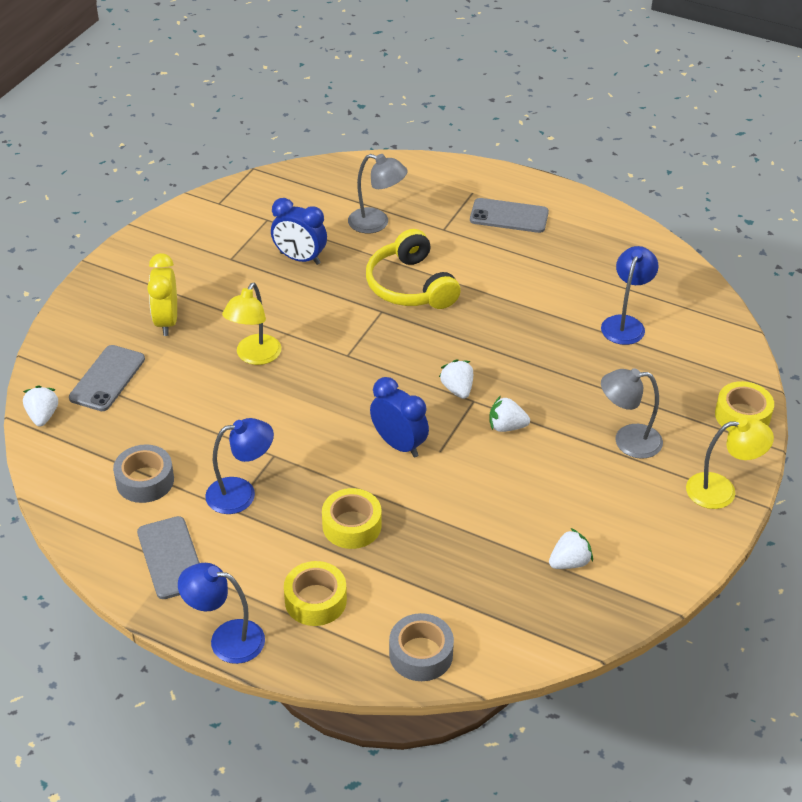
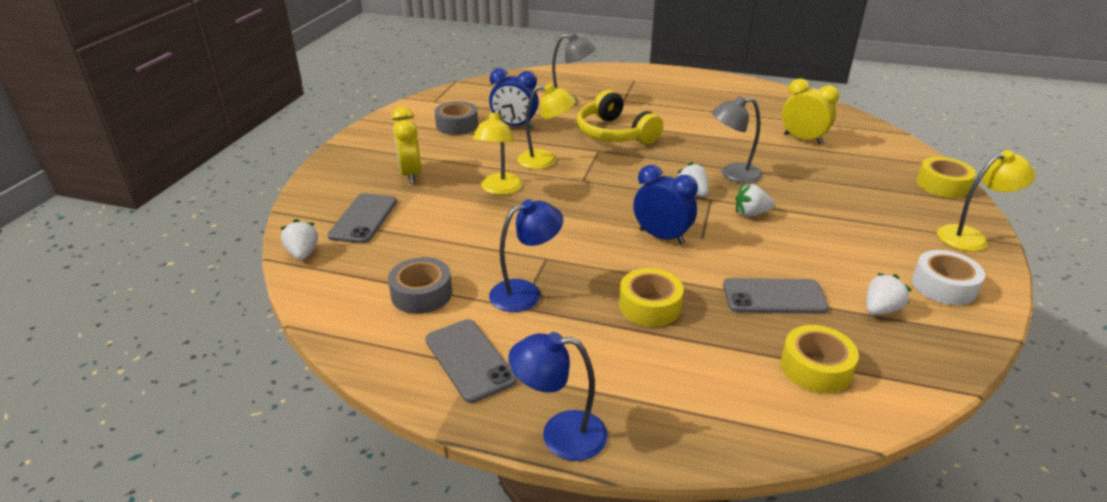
camera: 10 degrees left, 10 degrees down
(315, 600) = (645, 379): yellow tape -> yellow tape (815, 368)
(317, 319) = (545, 160): none -> yellow lamp
(421, 654) = (787, 417): grey tape -> grey tape (457, 125)
(509, 216) = (670, 89): grey phone -> grey phone (774, 297)
(625, 324) = (803, 139): blue lamp -> yellow clock
(627, 441) = (862, 212): grey lamp -> grey lamp (732, 174)
(649, 545) = (943, 286): none -> white tape

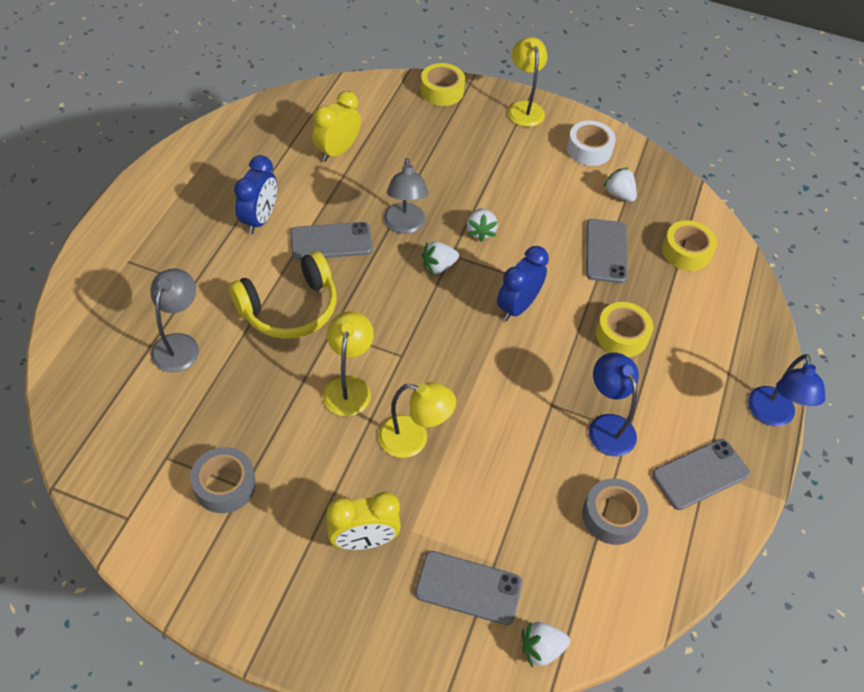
camera: 90 degrees left, 20 degrees up
(514, 126) = (243, 414): blue clock -> blue clock (259, 219)
(693, 144) = (331, 241): none -> grey phone

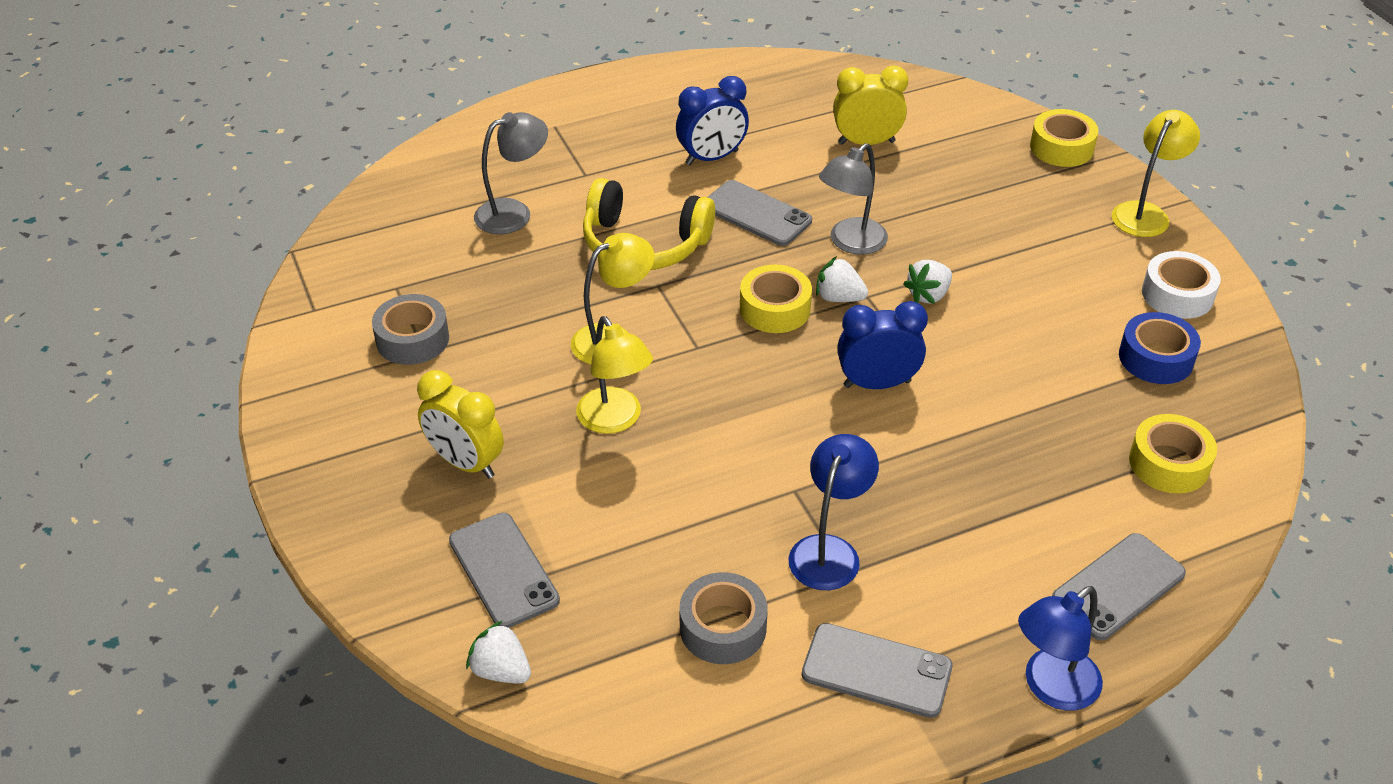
camera: 50 degrees right, 10 degrees down
(606, 251) = (1058, 400): grey phone -> grey phone (1118, 586)
(619, 194) = (1156, 358): white strawberry -> blue tape
(621, 335) = (965, 486): yellow tape -> yellow tape (775, 309)

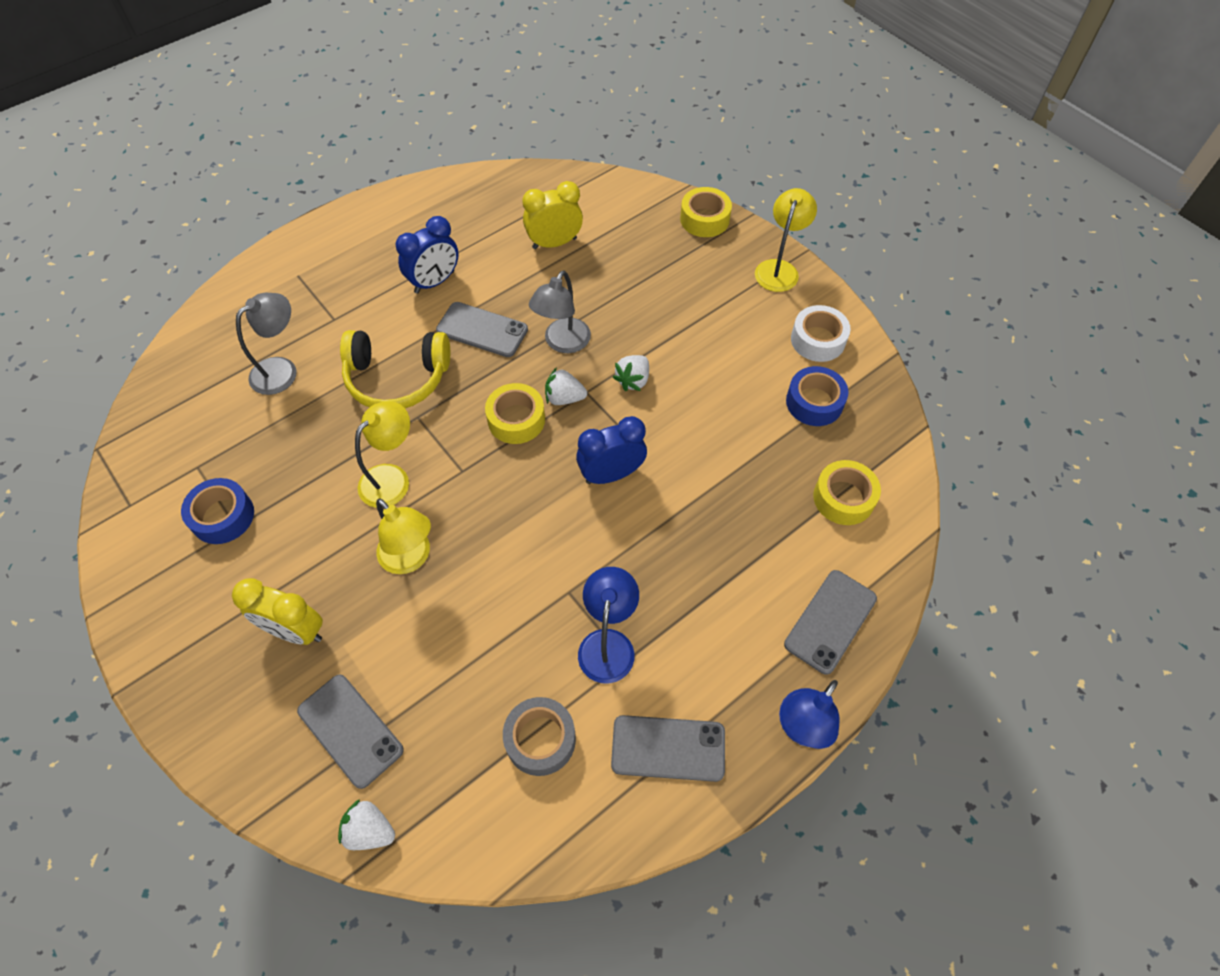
camera: 15 degrees left, 15 degrees up
(412, 339) = (223, 516): grey tape -> blue tape

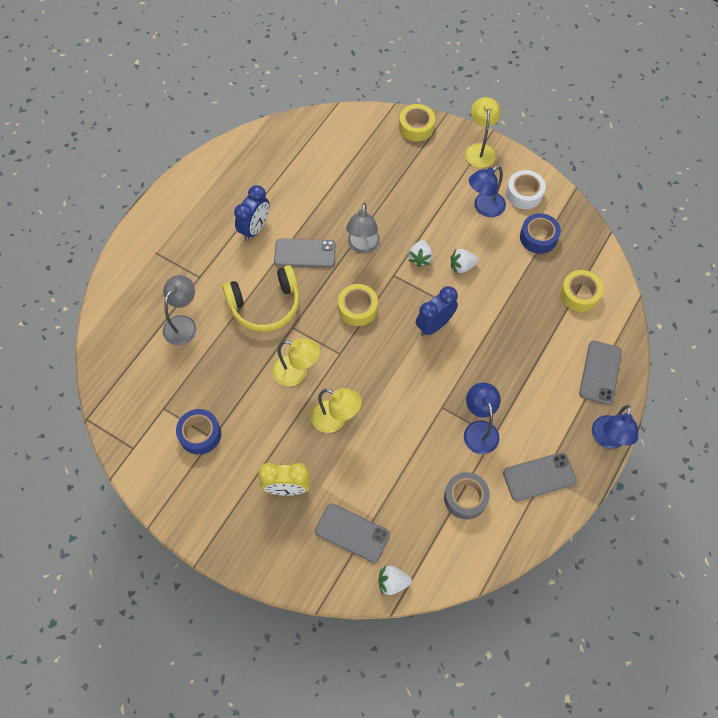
camera: 20 degrees left, 5 degrees up
(392, 478) = (297, 373): yellow lamp -> yellow lamp turned 90 degrees clockwise
(554, 243) = (323, 175): yellow clock -> none
(564, 398) = (381, 284): white strawberry -> white strawberry (462, 266)
(752, 342) = (484, 208): none -> blue lamp

